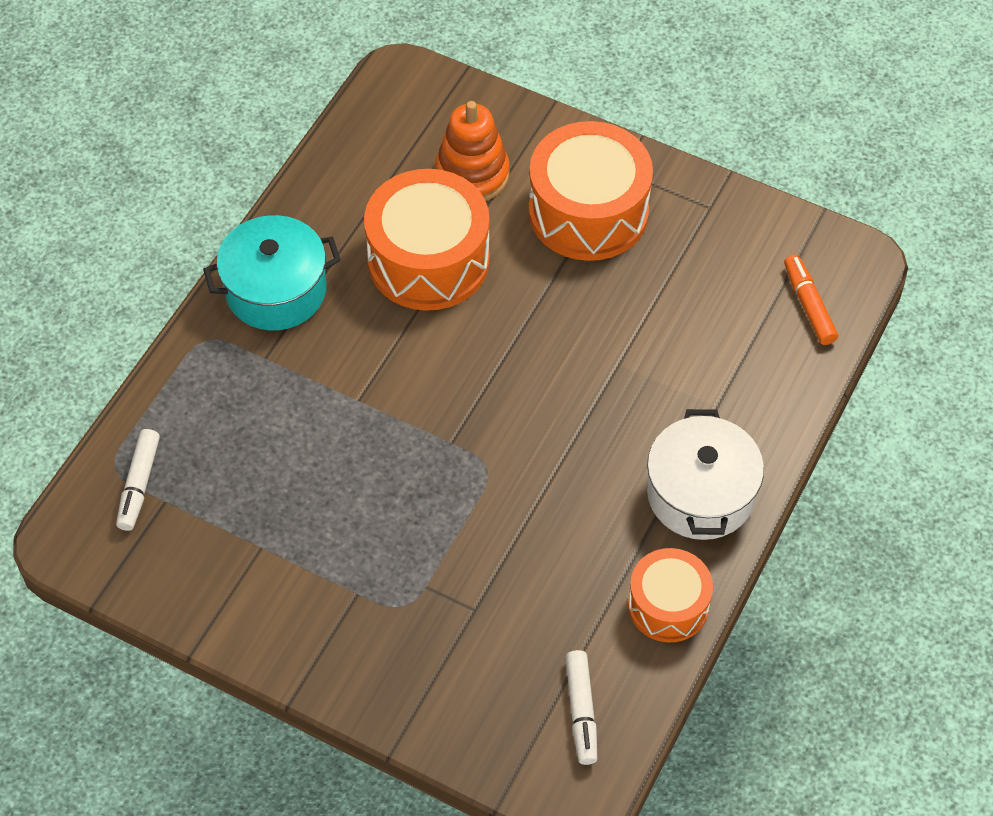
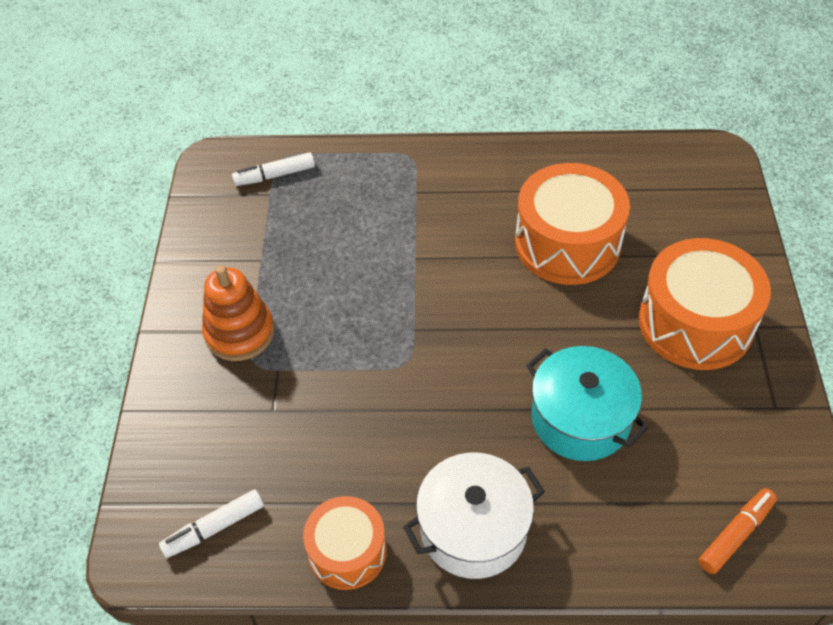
camera: 65 degrees right, 5 degrees down
(276, 290) = (476, 173): turquoise pot -> turquoise pot (580, 419)
(472, 174) = (667, 234): orange stacking toy -> orange stacking toy (239, 333)

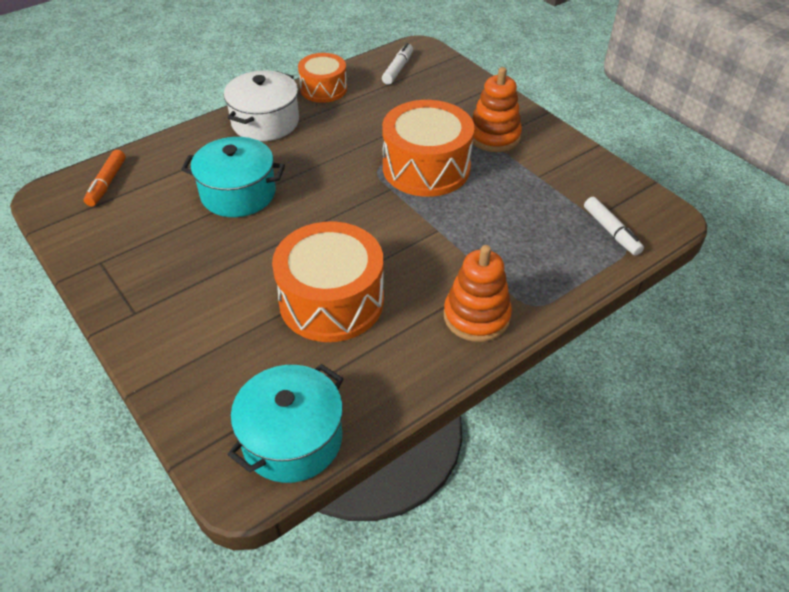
camera: 140 degrees right, 5 degrees down
(275, 175) = (611, 231): white marker -> white marker turned 120 degrees clockwise
(462, 171) = (476, 316): none -> orange stacking toy
(667, 162) = (292, 439): none -> turquoise pot
(695, 322) = (186, 291): orange drum -> orange drum (426, 167)

